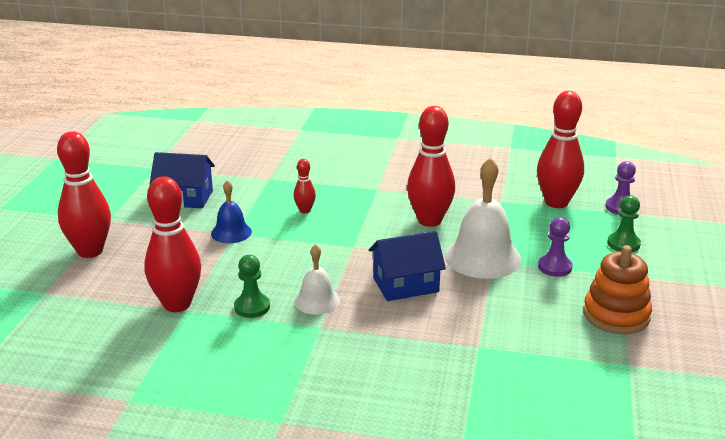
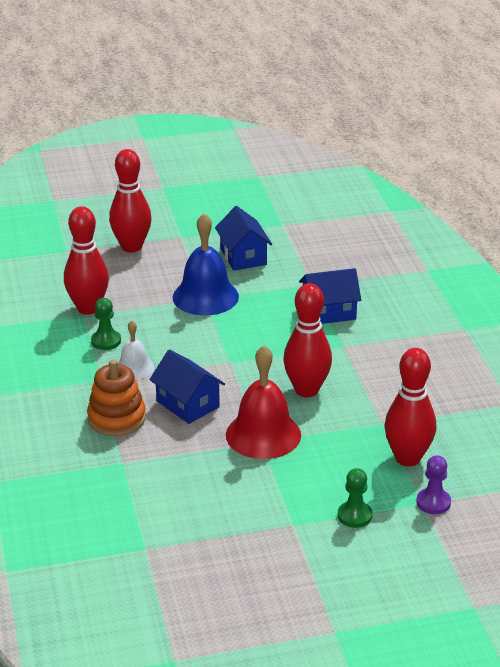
camera: 65 degrees right, 5 degrees up
(231, 232) = (205, 296): blue bell -> blue bell, size x1.80
(305, 210) = (270, 320): red bowling pin -> none
(320, 182) = (329, 312): none -> blue house
(482, 257) = (263, 435): white bell -> red bell
(555, 267) = (276, 480): purple pawn -> none
(616, 315) = (218, 530): orange stacking toy -> orange stacking toy (116, 418)

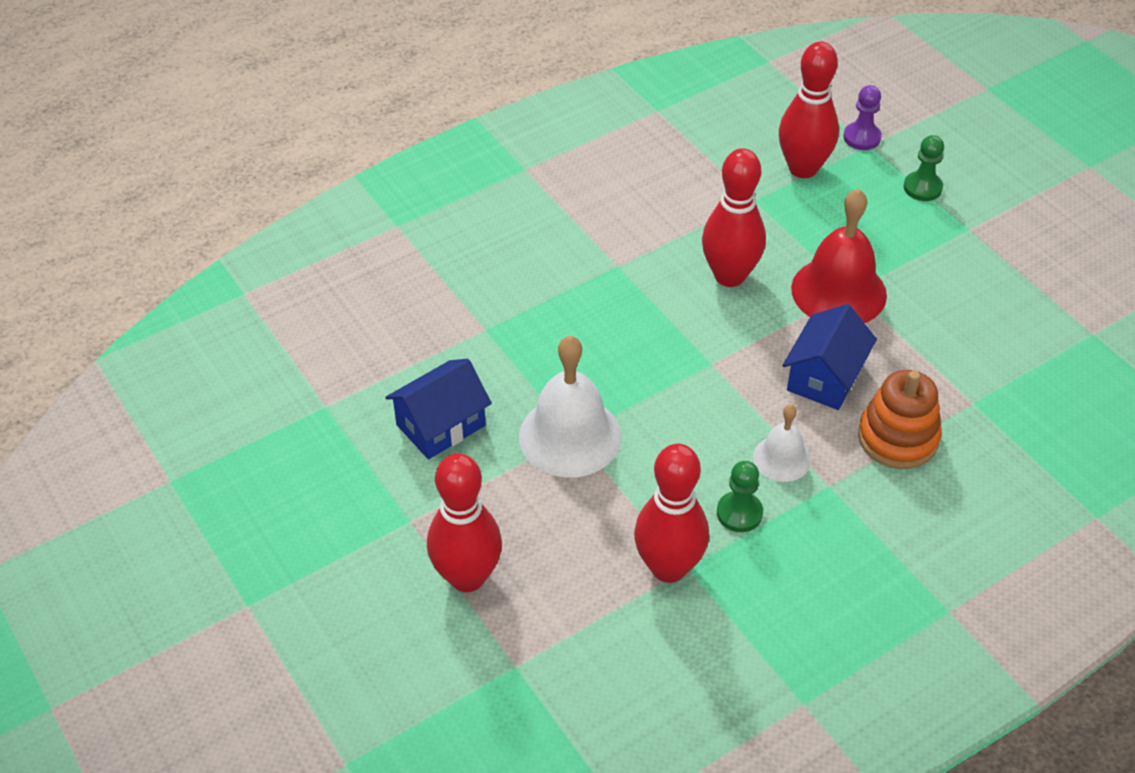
camera: 110 degrees left, 15 degrees up
(205, 296) = (570, 436): blue bell -> white bell
(329, 312) = (547, 296): blue house -> none

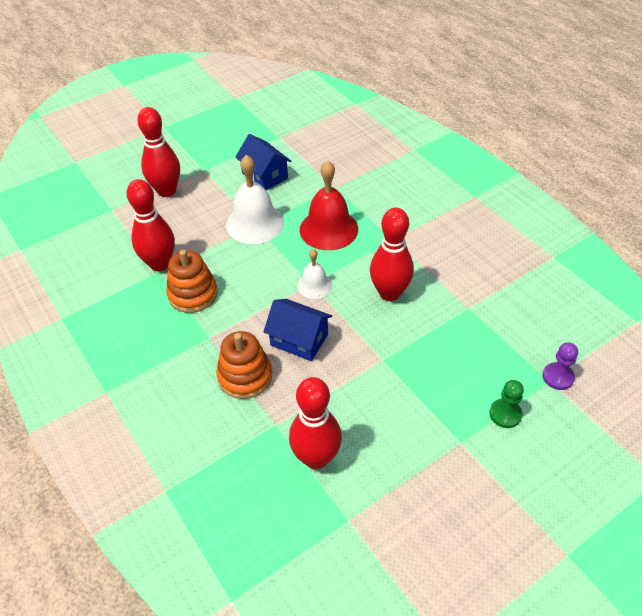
camera: 90 degrees right, 0 degrees up
(739, 513) = (193, 294): green pawn -> orange stacking toy
(782, 458) = (232, 315): white bell -> white bell (314, 285)
(803, 168) = (510, 337): red bowling pin -> red bowling pin (316, 458)
(838, 291) = (380, 352): red bell -> red bell (328, 229)

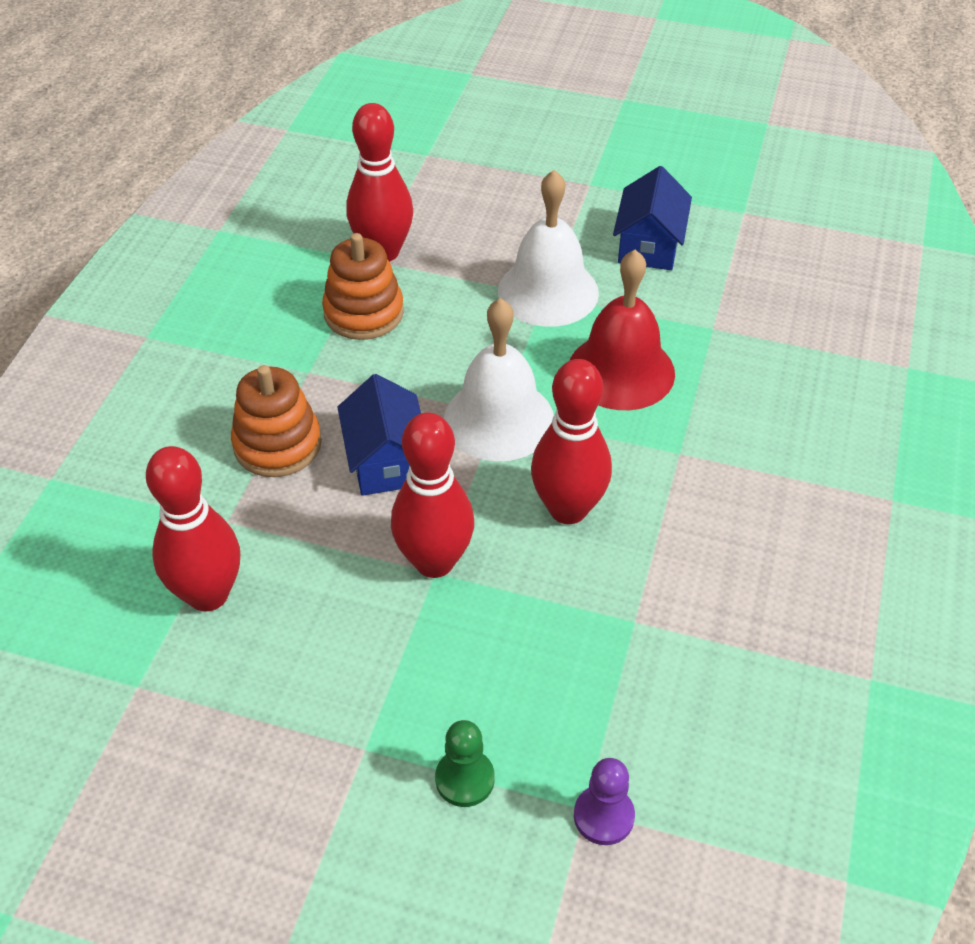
camera: 50 degrees right, 0 degrees up
(166, 191) = (512, 177): red bowling pin -> red bowling pin (434, 562)
(314, 285) = (499, 419): white bell -> white bell, size x1.80

